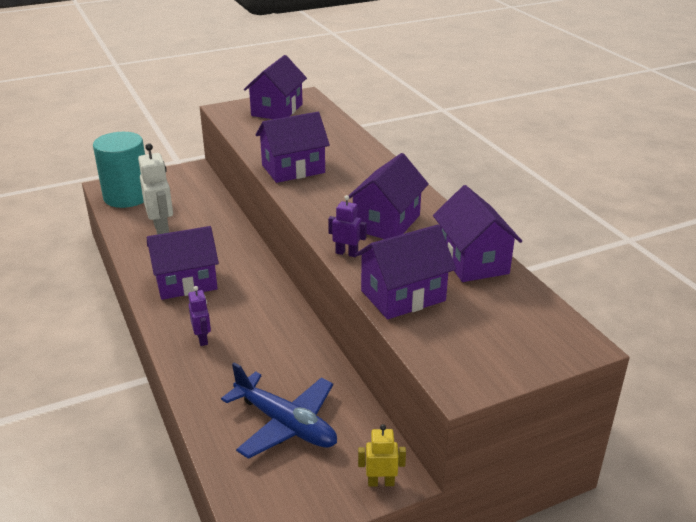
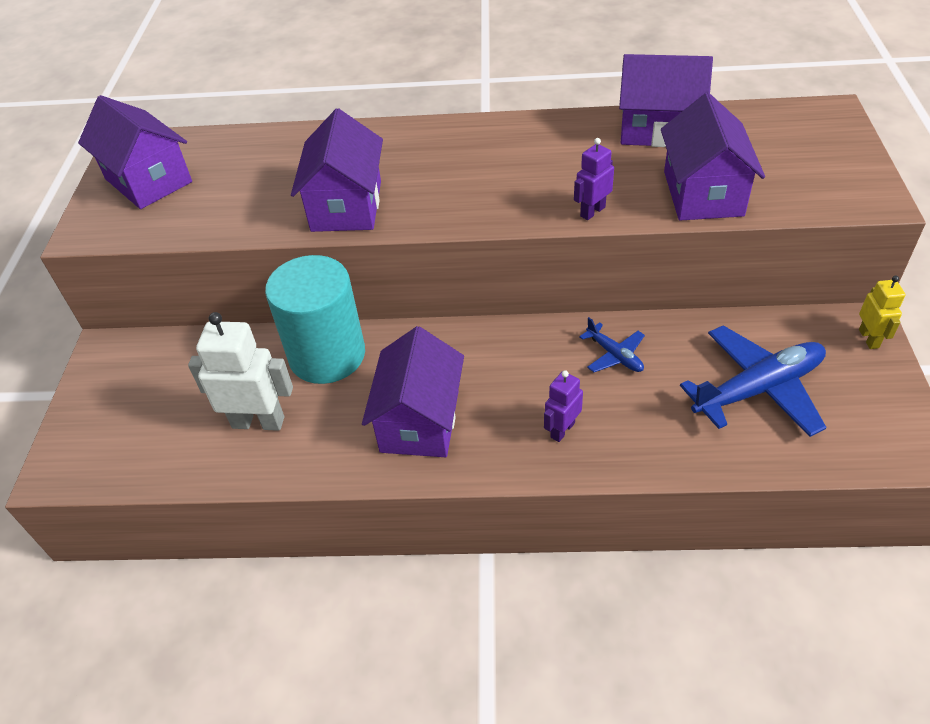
camera: 60 degrees left, 15 degrees up
(127, 196) = (117, 448): turquoise cylinder -> turquoise cylinder (327, 355)
(202, 339) = (562, 430): purple robot -> purple robot turned 60 degrees counterclockwise
(284, 346) = (614, 355): none -> blue plane
(381, 482) = (869, 338): yellow robot -> yellow robot turned 150 degrees clockwise
(386, 222) = (541, 164): purple house -> none

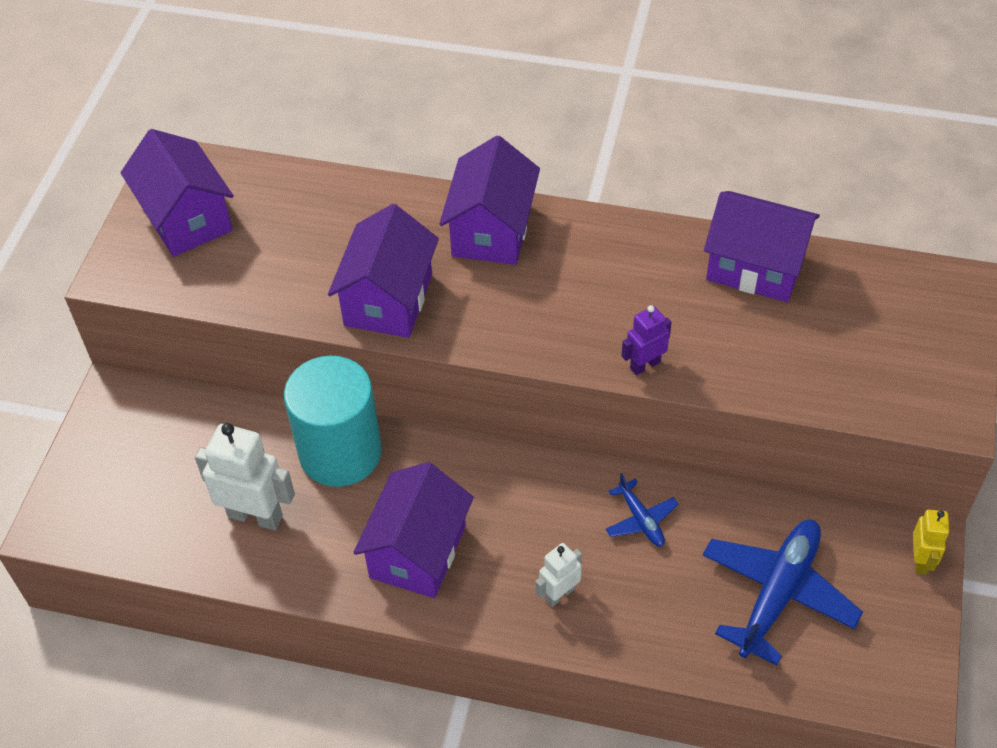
camera: 10 degrees right, 5 degrees up
(562, 430) = (559, 594): purple robot -> white robot
(703, 193) = (771, 367): purple house -> purple house (491, 230)
(758, 389) = (778, 593): blue plane -> blue plane turned 45 degrees counterclockwise

